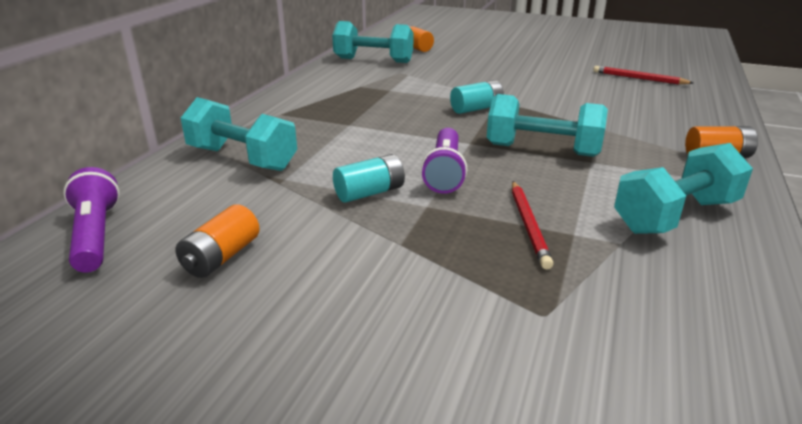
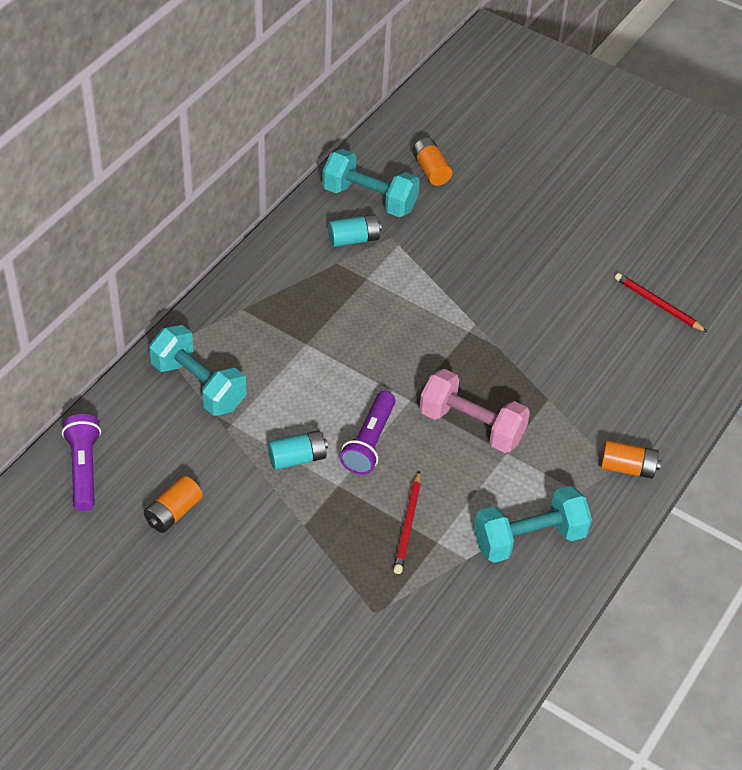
camera: 10 degrees right, 20 degrees up
(476, 109) = (443, 337): turquoise battery -> turquoise battery (354, 239)
(542, 150) = (471, 426): turquoise dumbbell -> pink dumbbell

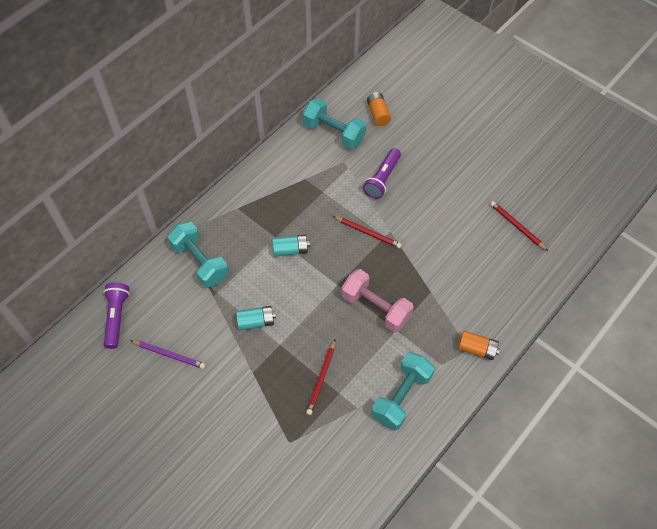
camera: 10 degrees right, 10 degrees up
(173, 513) = (169, 355): orange battery -> purple pencil
(354, 239) = (319, 162): turquoise battery -> turquoise battery (290, 250)
(369, 442) = (305, 314): purple flashlight -> purple flashlight (382, 179)
(443, 328) = (368, 233): none -> red pencil
(529, 538) = (401, 396): turquoise dumbbell -> turquoise dumbbell turned 45 degrees counterclockwise

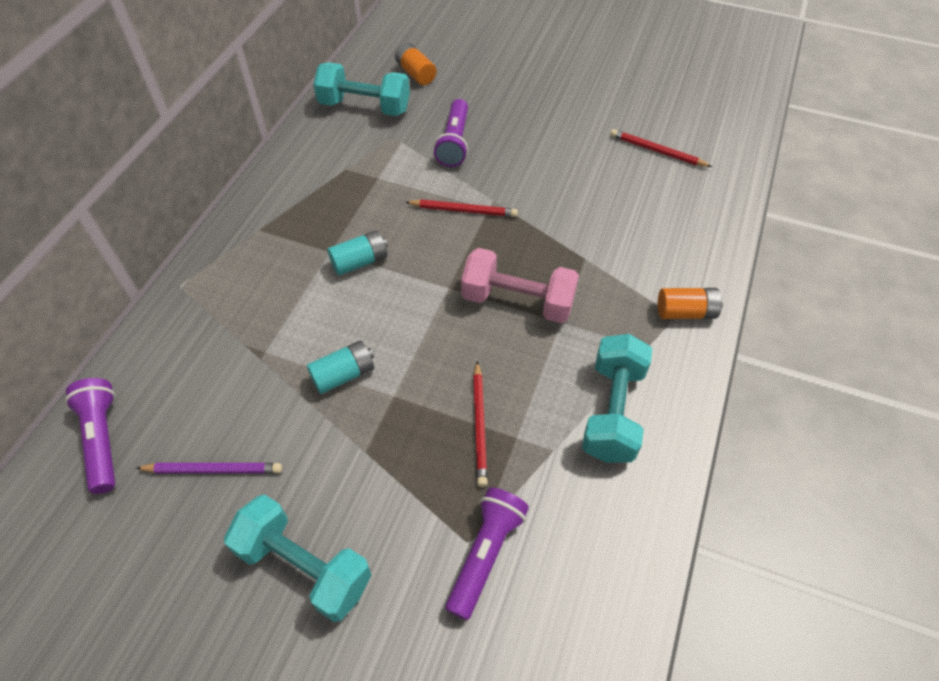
camera: 20 degrees left, 5 degrees down
(200, 262) = (223, 317): turquoise dumbbell -> turquoise dumbbell (304, 566)
(295, 452) = (485, 554): none -> purple flashlight

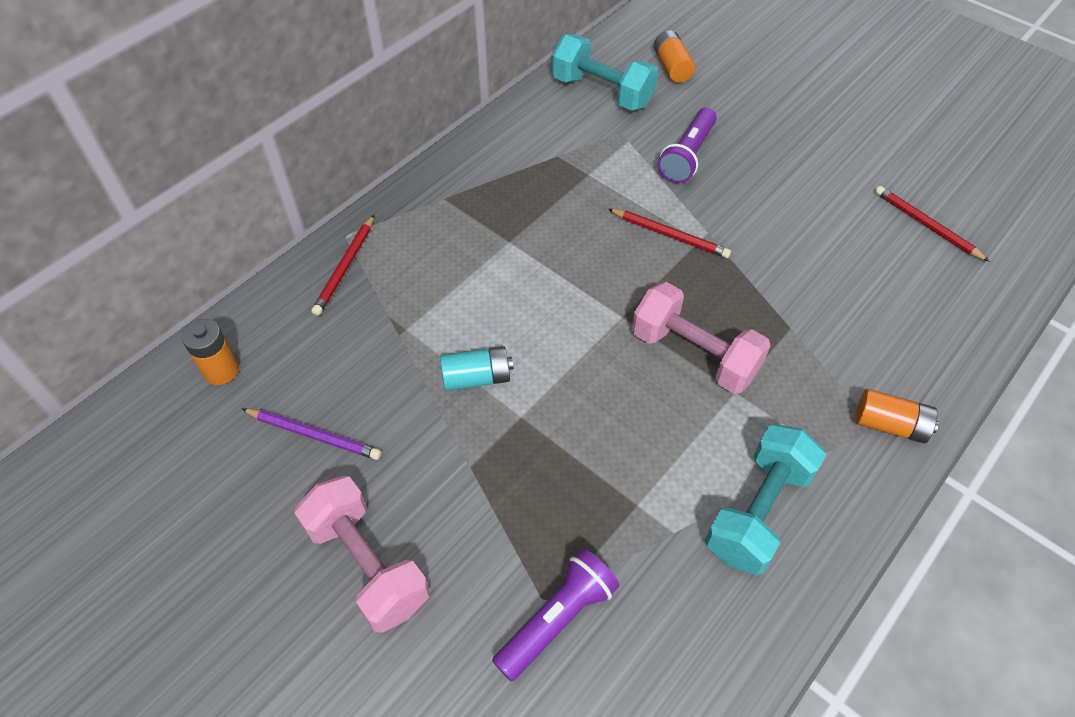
camera: 20 degrees right, 0 degrees up
(102, 440) = (221, 370): purple flashlight -> orange battery
(304, 566) = (368, 564): turquoise dumbbell -> pink dumbbell
(360, 262) = (536, 261): turquoise battery -> none
(479, 425) = (601, 477): red pencil -> red pencil (345, 267)

